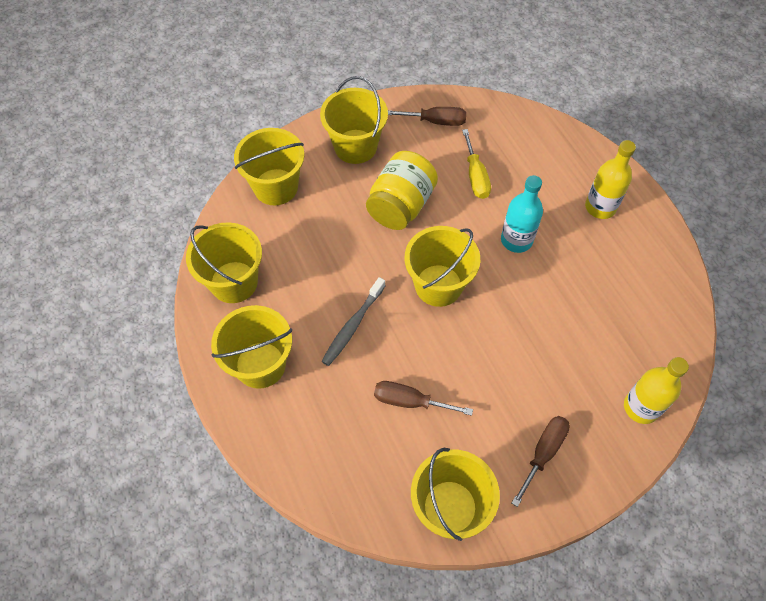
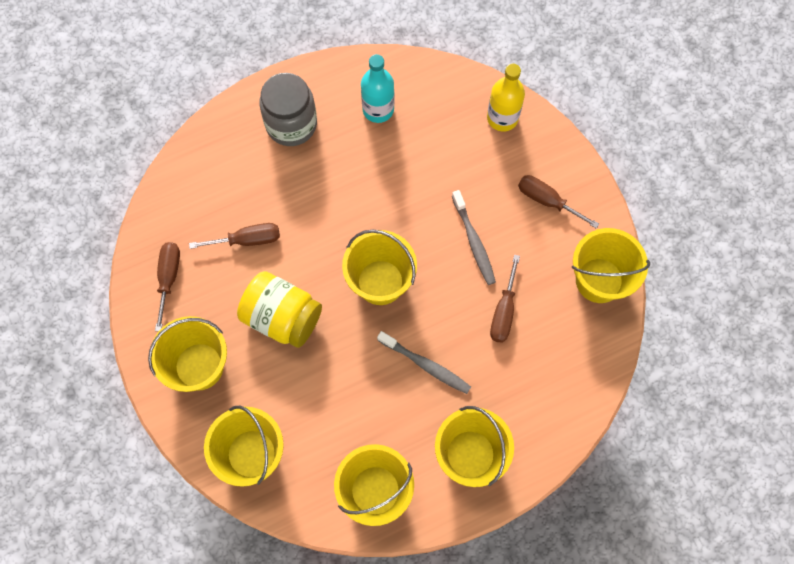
camera: 90 degrees left, 10 degrees up
(475, 176) = (247, 240): yellow screwdriver -> brown screwdriver
(487, 373) = (474, 242): none -> grey toothbrush
(516, 240) = (328, 205): turquoise bottle -> turquoise bottle (378, 109)
(600, 207) = (291, 124): yellow bottle -> grey jar

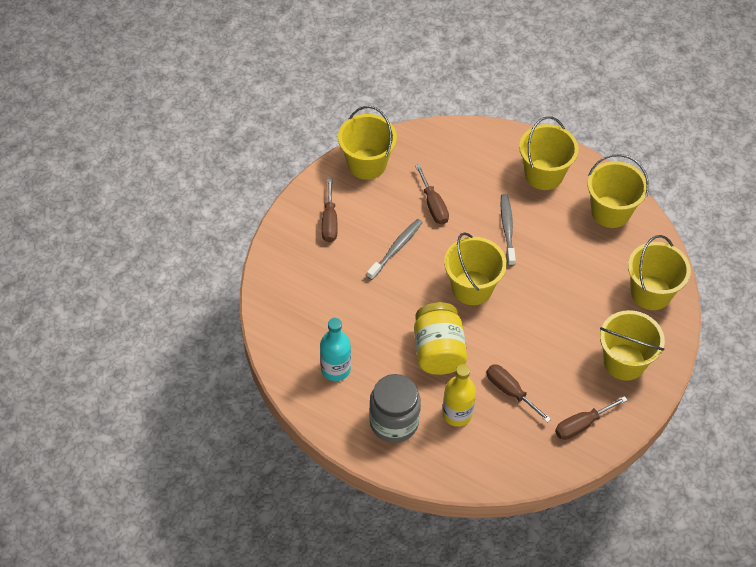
camera: 125 degrees left, 15 degrees down
(282, 317) = (547, 332): yellow jar -> yellow jar (438, 351)
(502, 118) = (282, 283): yellow bottle -> yellow bottle (457, 414)
(503, 311) = (433, 205): brown screwdriver -> brown screwdriver turned 90 degrees clockwise

